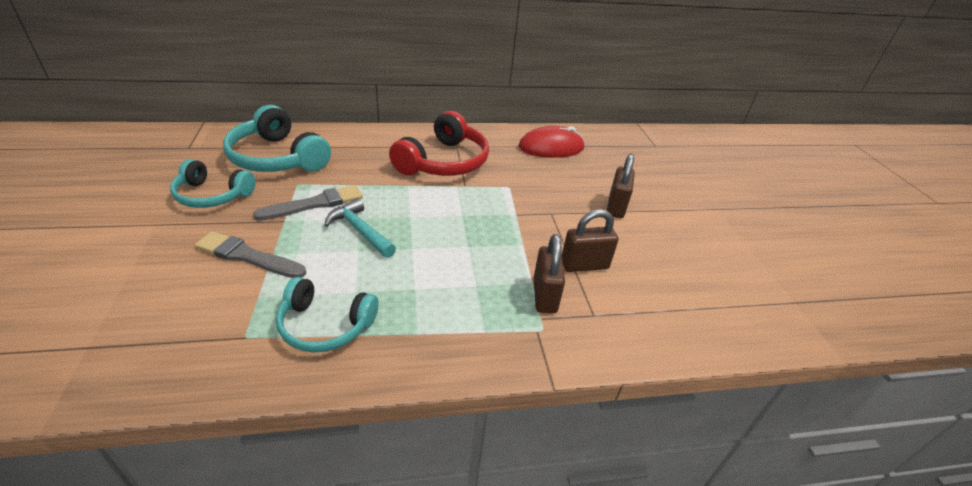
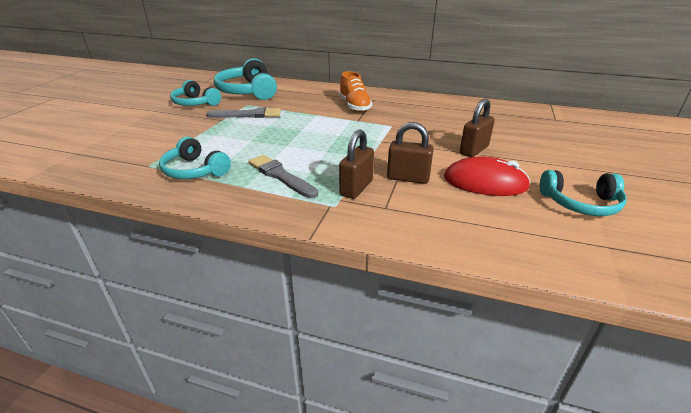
camera: 30 degrees right, 5 degrees down
(248, 256) = (186, 132): grey brush -> grey brush (281, 176)
(360, 230) = (262, 131): turquoise hammer -> none
(443, 162) = (354, 106): red headphones -> orange shoe
(551, 147) = (450, 109): red mouse -> red mouse (485, 182)
(745, 255) = (580, 203): none -> turquoise headphones

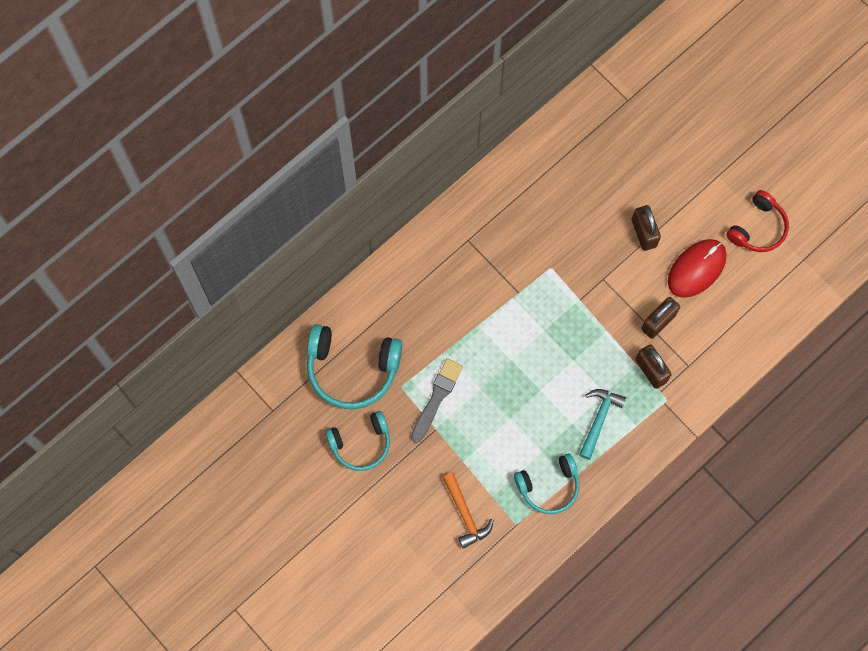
camera: 60 degrees left, 40 degrees up
(151, 144) = (465, 514): none -> orange hammer
(281, 176) = (599, 419): grey brush -> turquoise hammer
(354, 106) = (477, 273): orange shoe -> none
(580, 203) = (758, 228): turquoise headphones -> red headphones

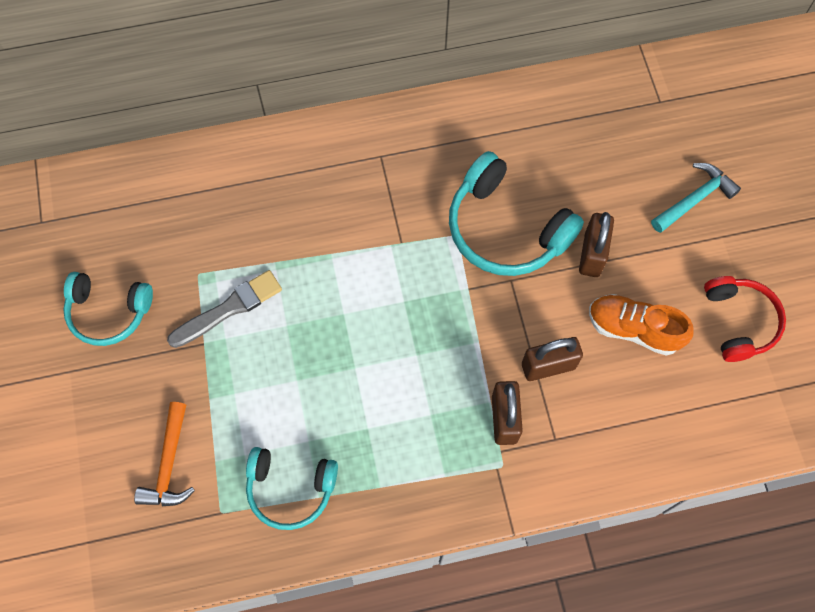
camera: 30 degrees right, 5 degrees down
(352, 369) = (157, 225): turquoise headphones -> turquoise headphones (506, 229)
(599, 419) = (403, 442): turquoise hammer -> turquoise hammer (695, 199)
(696, 269) = (633, 329): red mouse -> orange shoe
(758, 228) = (739, 322): red headphones -> red headphones turned 75 degrees counterclockwise

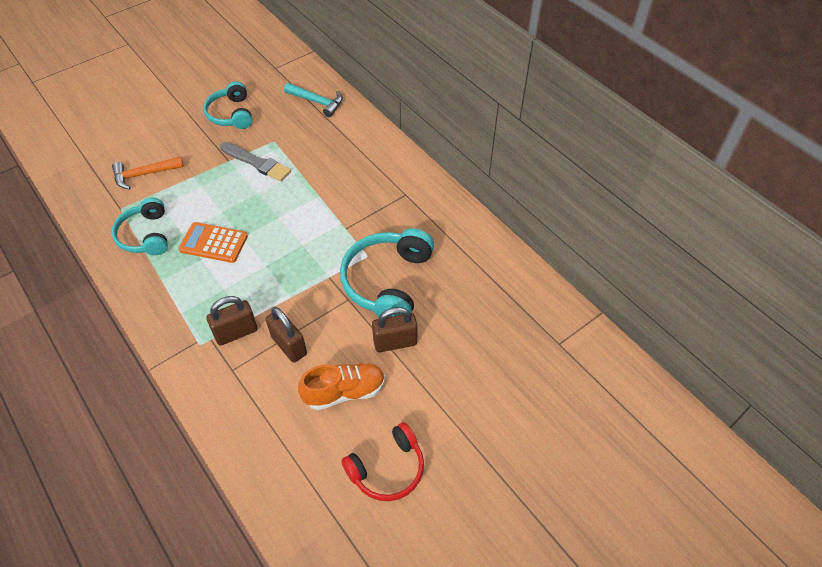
camera: 65 degrees right, 15 degrees down
(348, 405) = (213, 243): none -> orange calculator
(633, 329) = (344, 392): orange shoe -> orange shoe turned 75 degrees clockwise
(695, 199) = (484, 398): turquoise hammer -> turquoise hammer (317, 102)

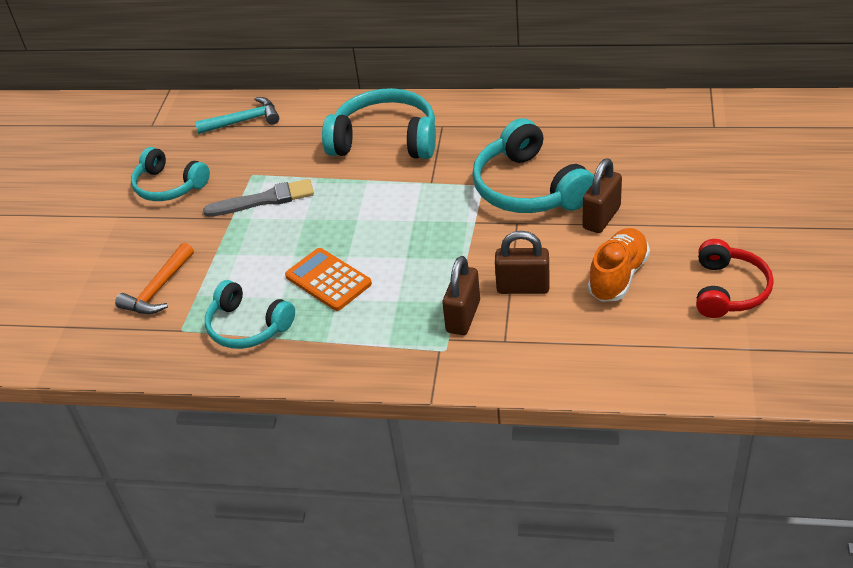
camera: 40 degrees left, 10 degrees down
(213, 243) = (328, 280): orange calculator -> orange calculator turned 75 degrees clockwise
(363, 177) = (385, 140): none -> turquoise headphones

